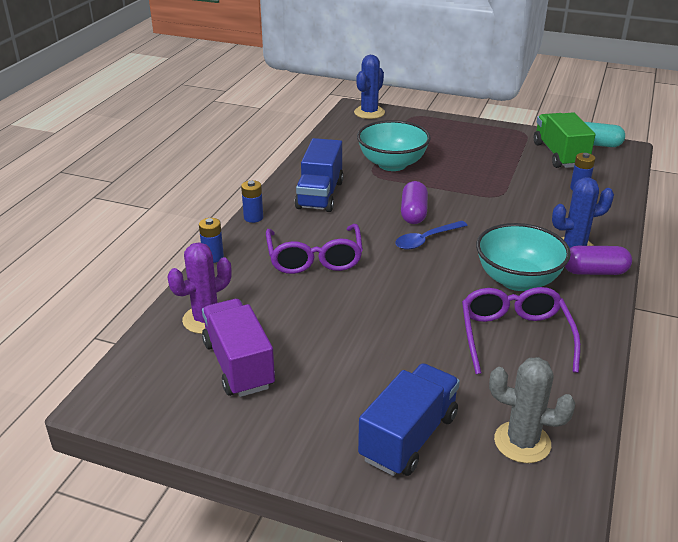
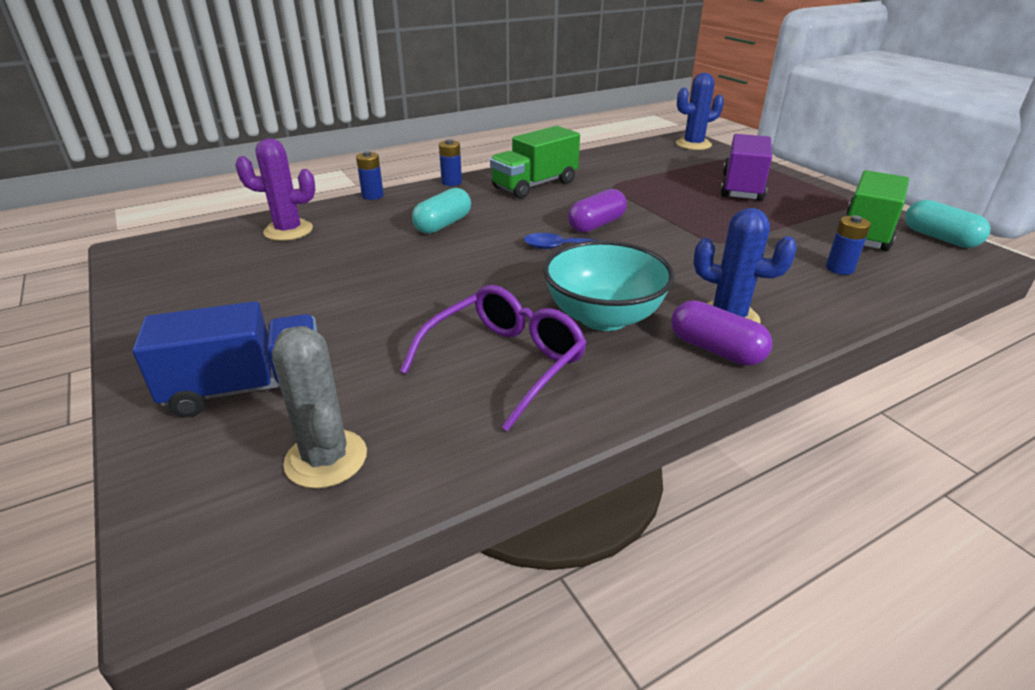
camera: 40 degrees right, 0 degrees up
(238, 365) = (247, 268): purple truck -> purple truck (742, 187)
(314, 259) = (443, 224): purple glasses -> turquoise capsule
(320, 195) = (535, 185): blue truck -> green truck
(392, 164) = (645, 184): turquoise bowl -> none

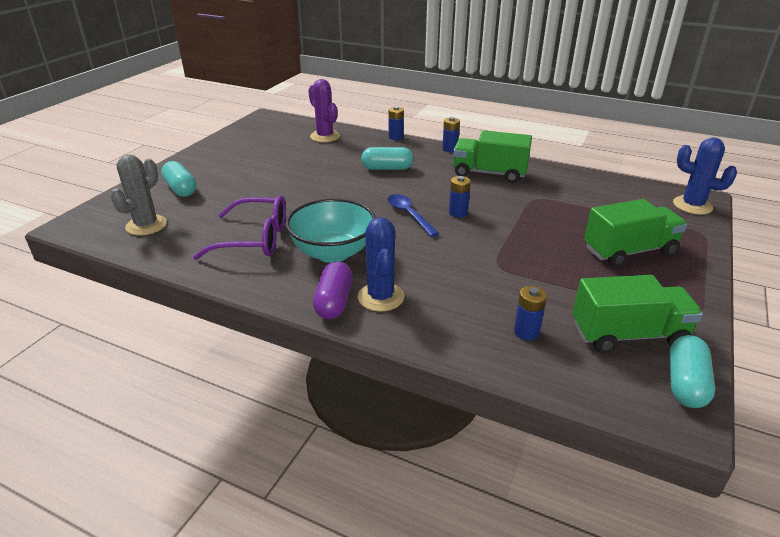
camera: 55 degrees right, 0 degrees up
(247, 388) = (181, 189): blue truck -> turquoise capsule
(596, 224) = (458, 213): purple capsule -> blue battery
(742, 187) = (629, 251): purple truck -> green truck

